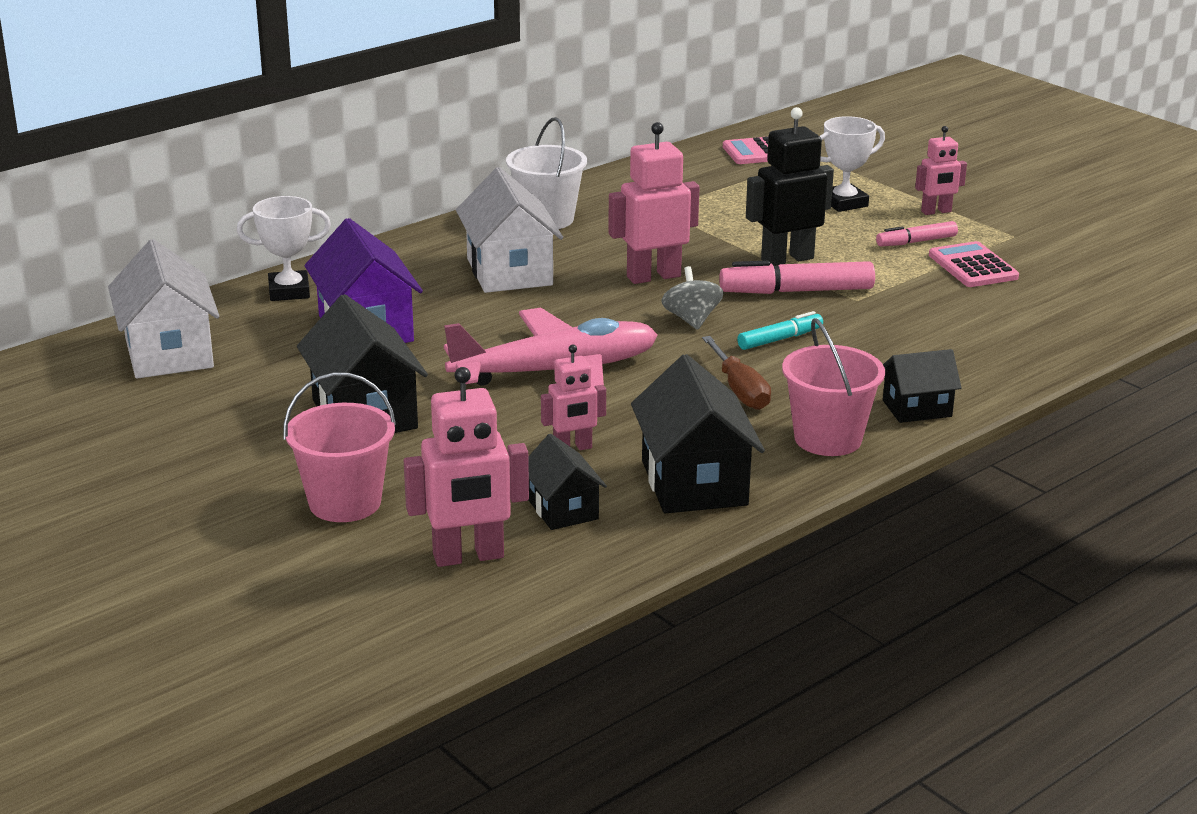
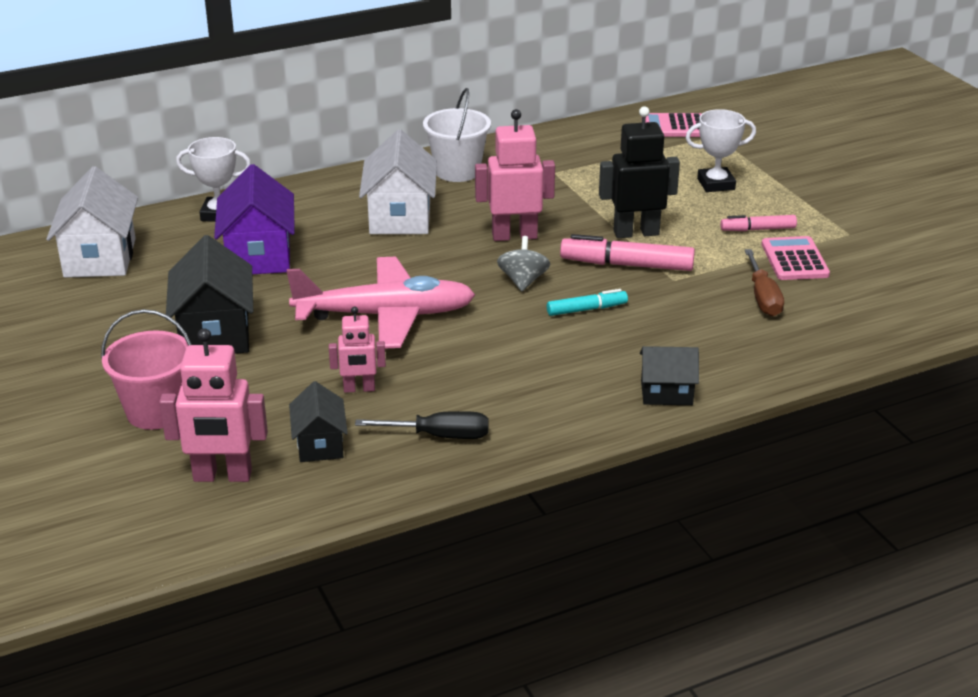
camera: 15 degrees right, 5 degrees up
(694, 483) = (439, 436): black house -> black screwdriver
(739, 390) = (525, 353): brown screwdriver -> brown screwdriver (763, 297)
(828, 439) = (573, 411): pink bucket -> none
(936, 212) = (792, 202): pink robot -> none

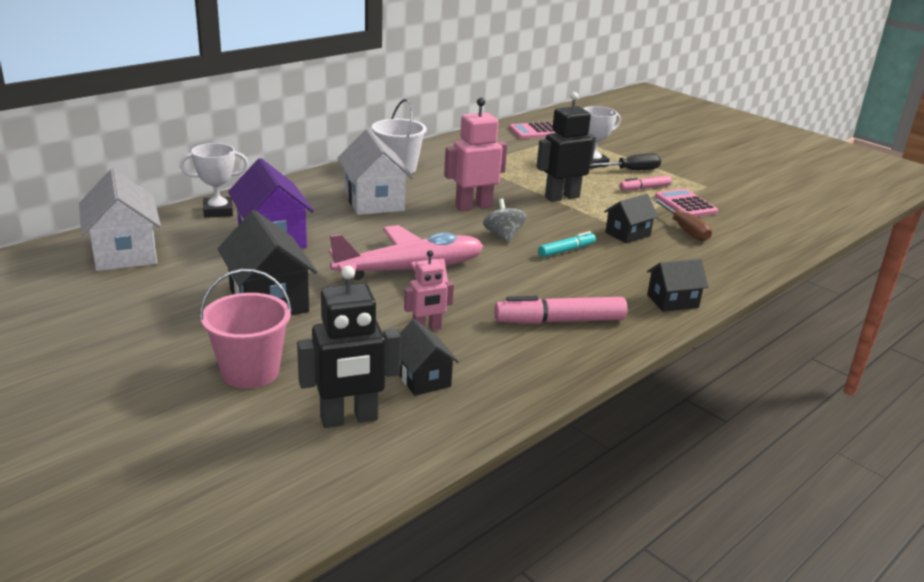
camera: 20 degrees left, 5 degrees down
(222, 476) = (349, 419): pink robot -> black robot
(439, 436) = (521, 357): black screwdriver -> black screwdriver (631, 170)
(626, 265) = (572, 218): pink marker -> pink marker (559, 321)
(682, 295) = (627, 234): none -> black house

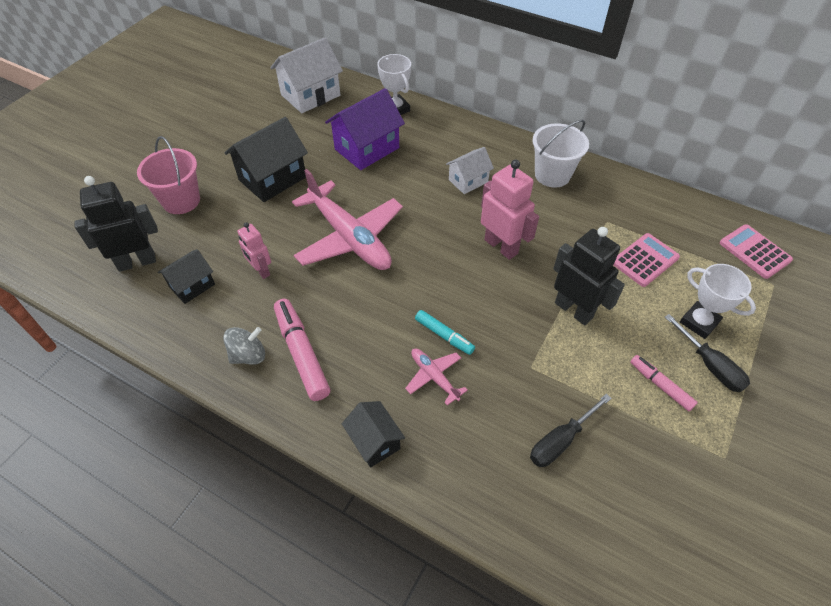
camera: 75 degrees right, 25 degrees up
(349, 419) = (137, 262): black robot -> black robot turned 105 degrees clockwise
(374, 201) = (468, 181): white house -> white house, size x0.59
(503, 236) = (449, 281): grey spinning top -> grey spinning top (248, 355)
(611, 263) = (434, 377): none -> pink plane
(627, 234) = (514, 383): black house -> none
(685, 204) = (640, 435): pink calculator -> pink calculator (645, 260)
(685, 230) = (561, 440): brown screwdriver -> black screwdriver

